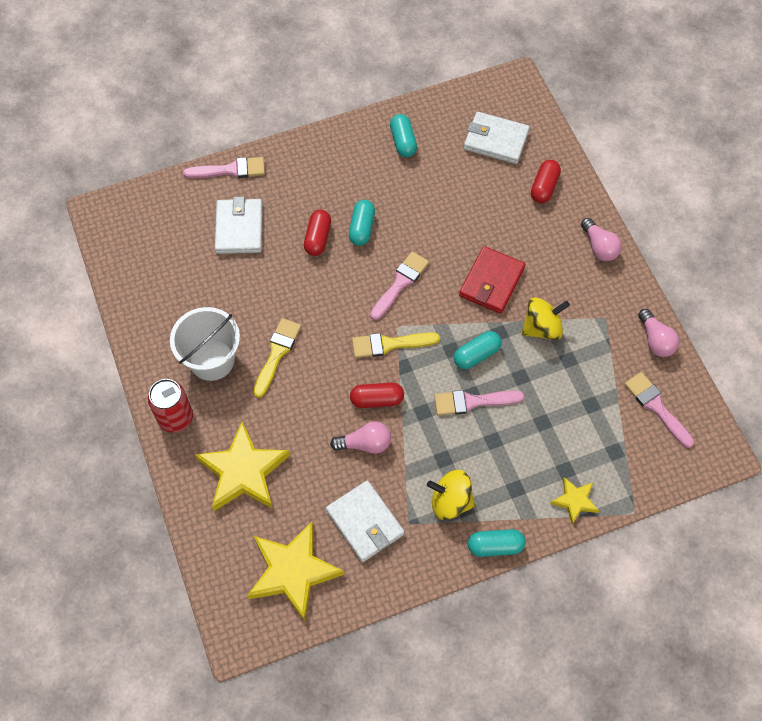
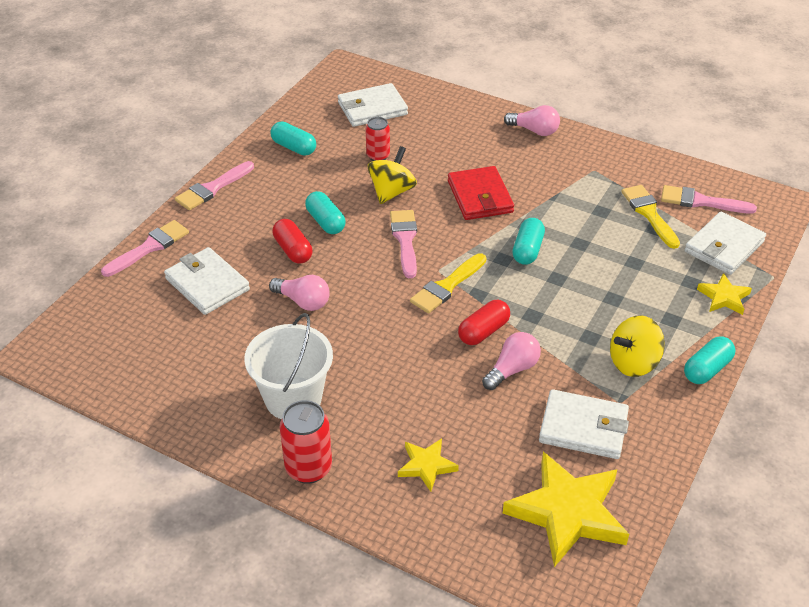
camera: 40 degrees left, 20 degrees down
(243, 471) = (426, 466): yellow star -> yellow star, size x0.51
(277, 353) = (352, 354): yellow brush -> yellow brush (649, 214)
(455, 191) = (378, 156): none -> red can
(472, 402) = (564, 283): pink brush -> pink brush (212, 188)
(542, 328) = (556, 203): yellow spinning top -> yellow spinning top (392, 192)
(544, 187) = (447, 117): red capsule -> none
(626, 459) = (724, 246): none -> white wallet
(655, 340) = (647, 162): pink light bulb -> pink light bulb (303, 301)

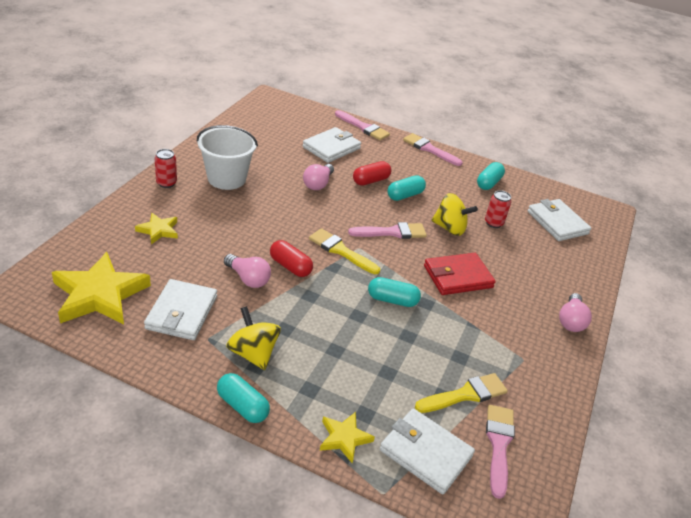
camera: 80 degrees right, 5 degrees down
(308, 468) = (166, 183): red can -> red can, size x0.66

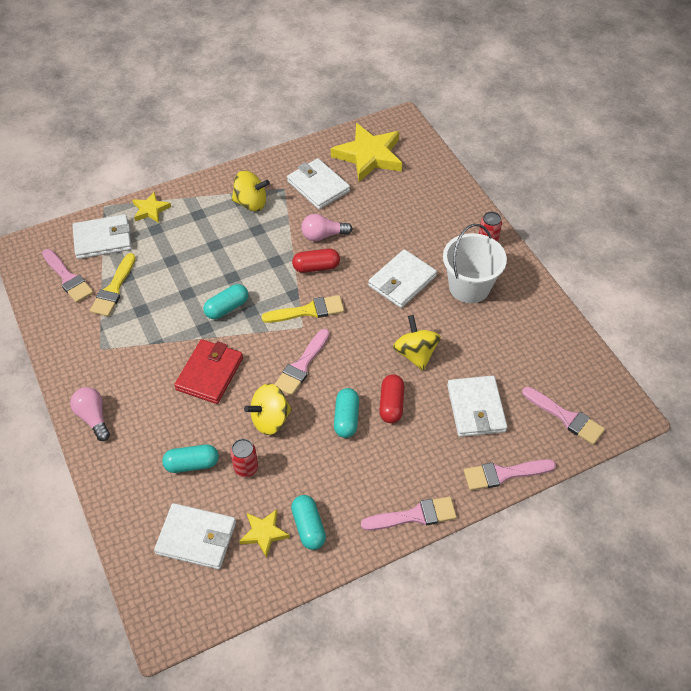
camera: 135 degrees right, 15 degrees up
(158, 230) = (421, 211): yellow star -> yellow star (264, 533)
(242, 406) = (216, 179): turquoise capsule -> turquoise capsule (192, 464)
(255, 213) = (402, 281): none -> white wallet
(297, 116) = (566, 417): none -> pink brush
(318, 184) = (415, 354): pink light bulb -> yellow spinning top

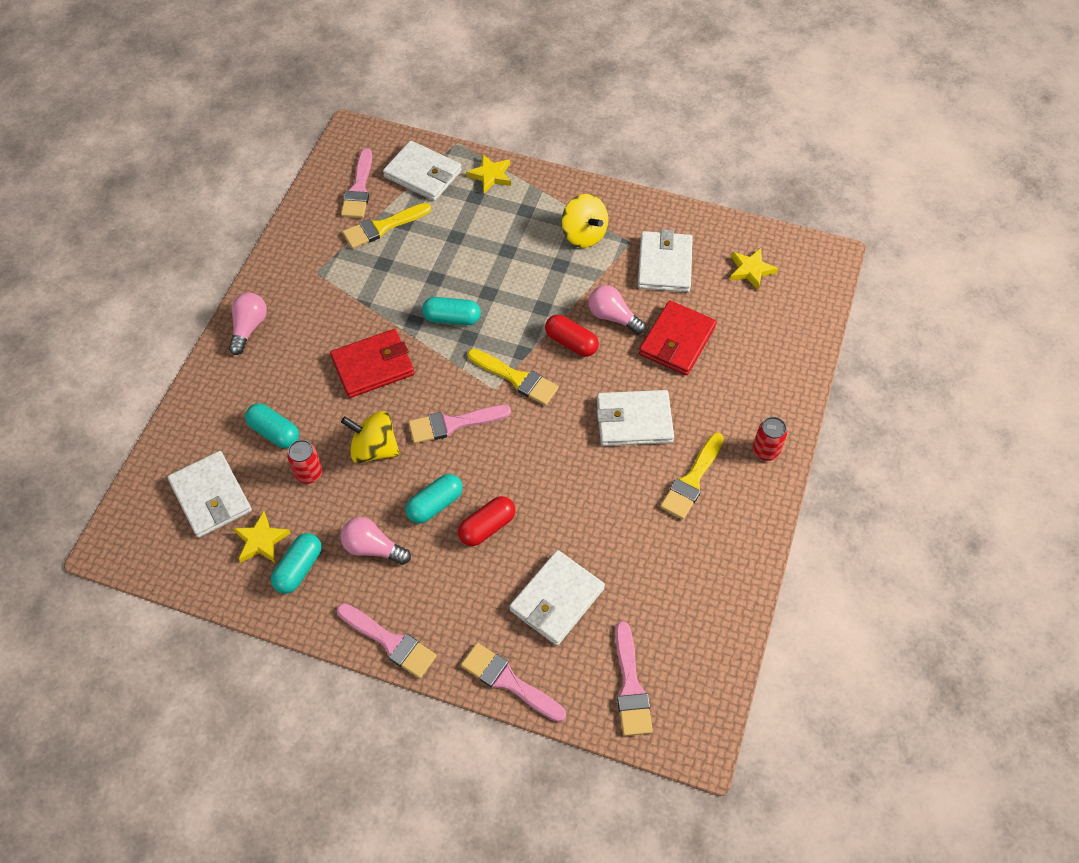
camera: 45 degrees right, 5 degrees up
(339, 474) = (373, 548): none -> pink light bulb
(369, 156) = (751, 270): yellow star -> yellow star, size x0.51
(374, 221) = (677, 340): none -> red wallet
(415, 354) = (563, 500): yellow spinning top -> none
(469, 287) = (692, 480): white bucket -> yellow brush

